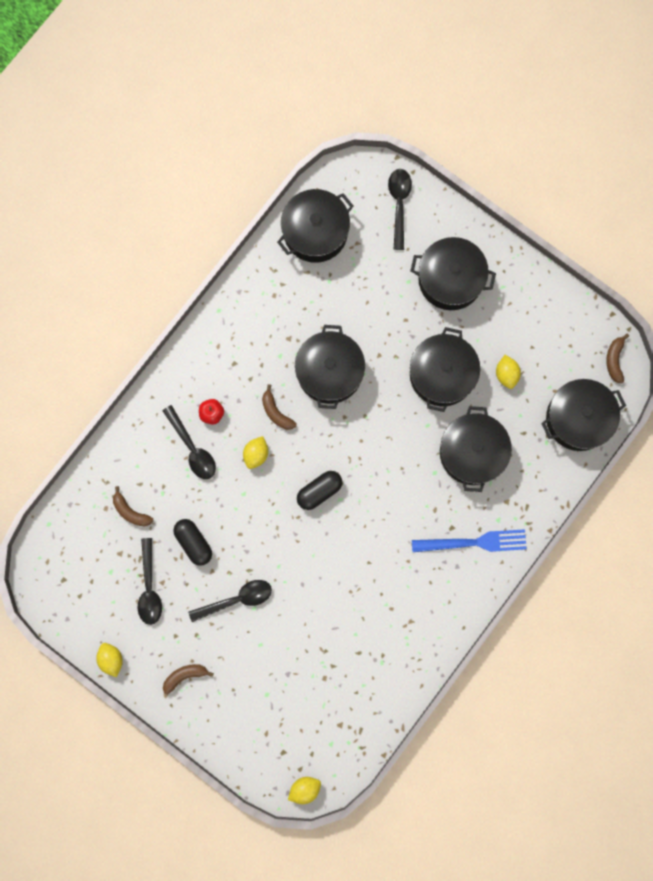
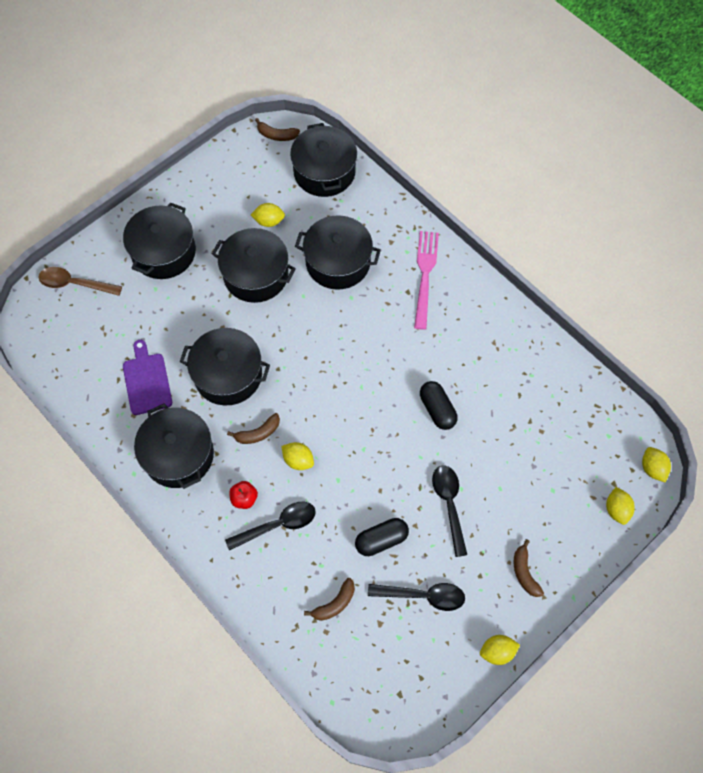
camera: 80 degrees left, 15 degrees down
(258, 756) = (616, 509): none -> yellow lemon
(310, 298) = (147, 381): none -> purple cutting board
(315, 232) = (78, 364): black pot -> black pot (178, 455)
(319, 491) = (349, 404): black capsule -> black capsule (437, 409)
(399, 204) = (75, 284): black spoon -> brown spoon
(474, 542) = (425, 275): blue fork -> pink fork

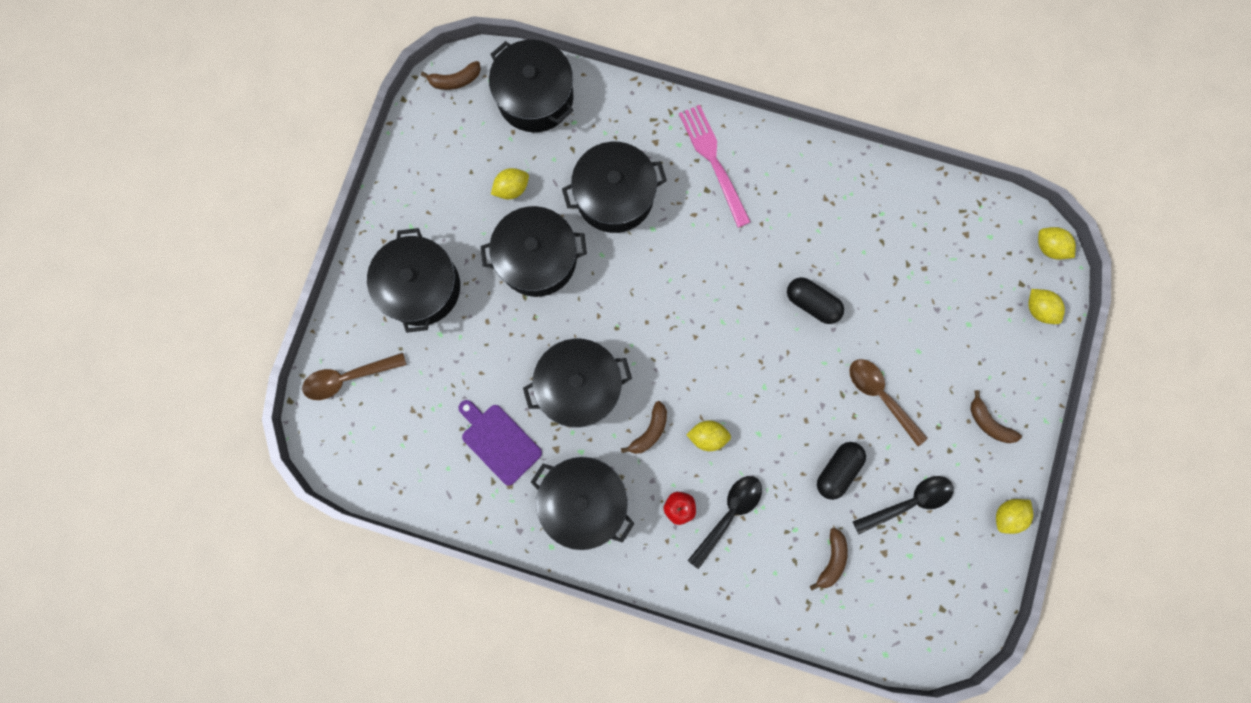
camera: 30 degrees left, 15 degrees up
(449, 505) = (880, 396): black spoon -> brown spoon

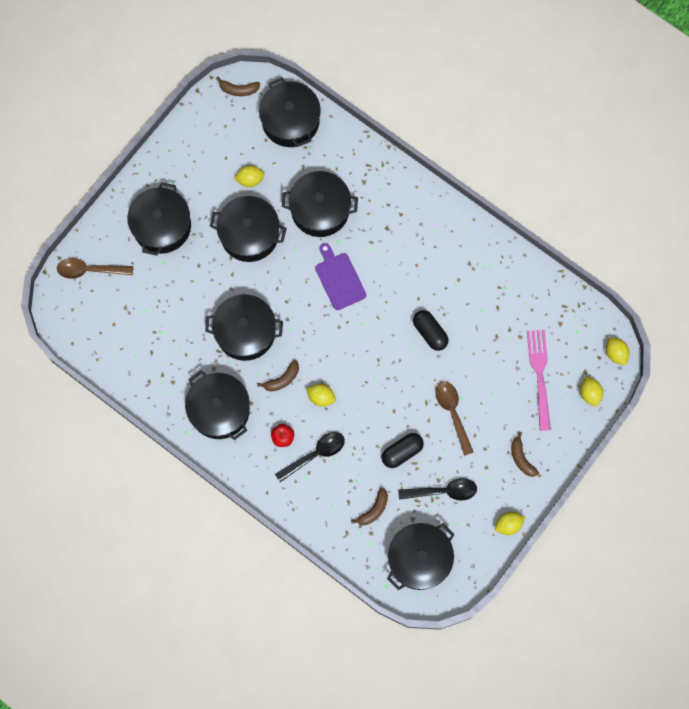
camera: 20 degrees right, 5 degrees down
(499, 441) = (176, 349): purple cutting board -> purple cutting board (339, 279)
(713, 161) = (399, 209): pink fork -> pink fork (539, 375)
(914, 602) = (419, 559): none -> black pot

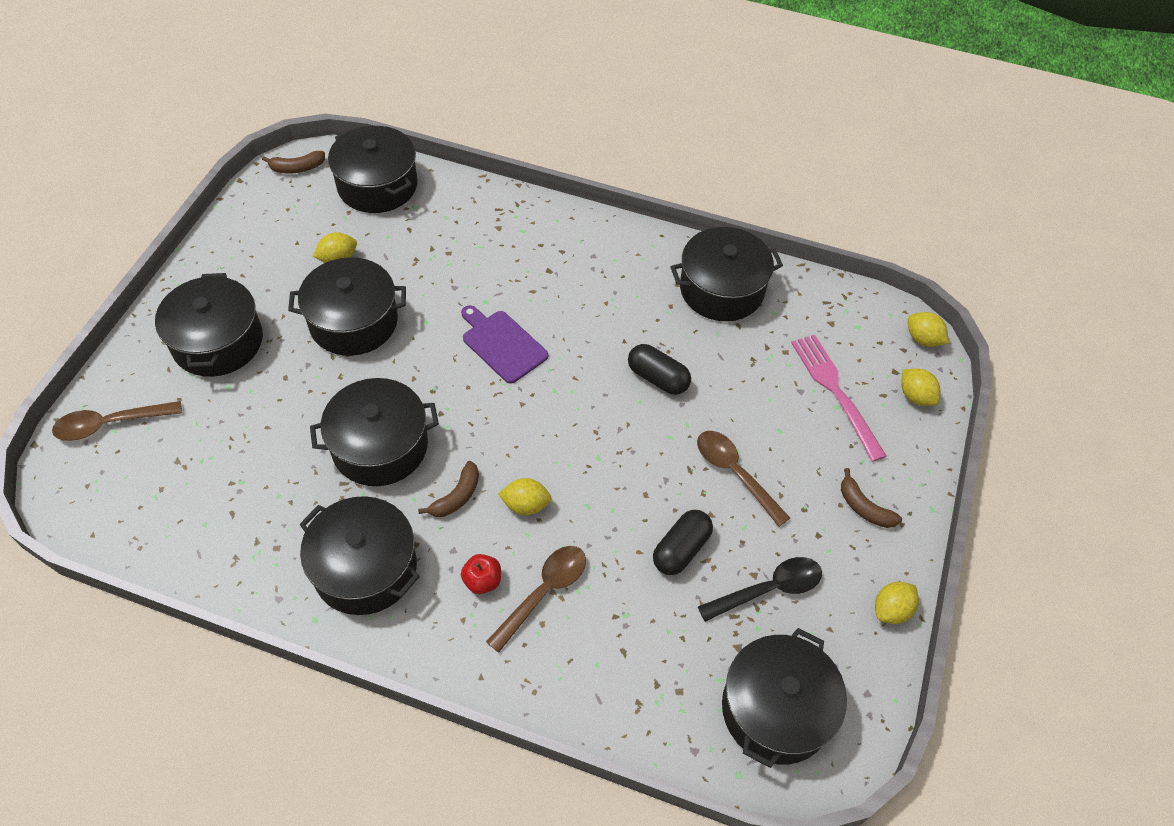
camera: 20 degrees left, 20 degrees down
(315, 454) = (543, 592): black spoon -> brown spoon
(320, 209) = (448, 271): black pot -> black pot (721, 289)
(374, 510) = (670, 651): brown banana -> none

